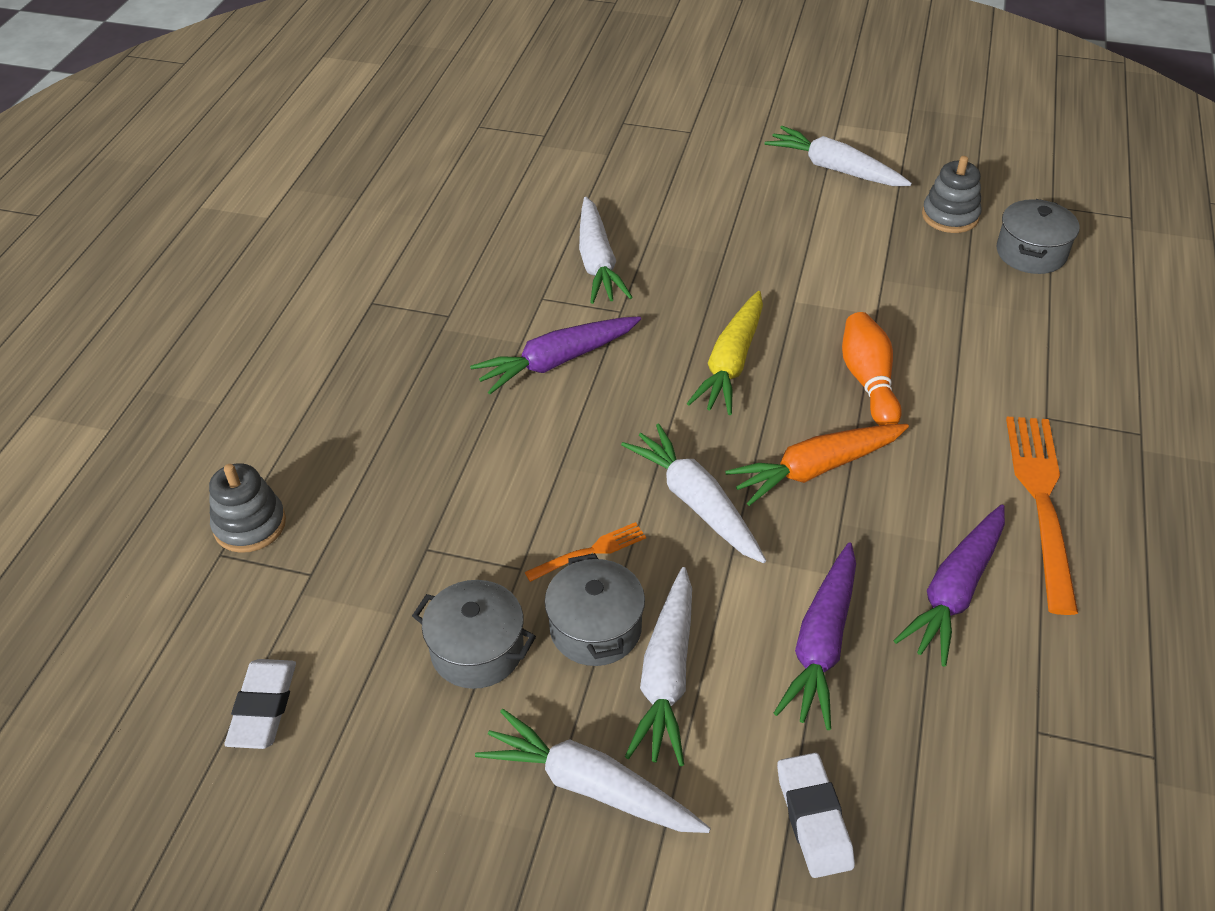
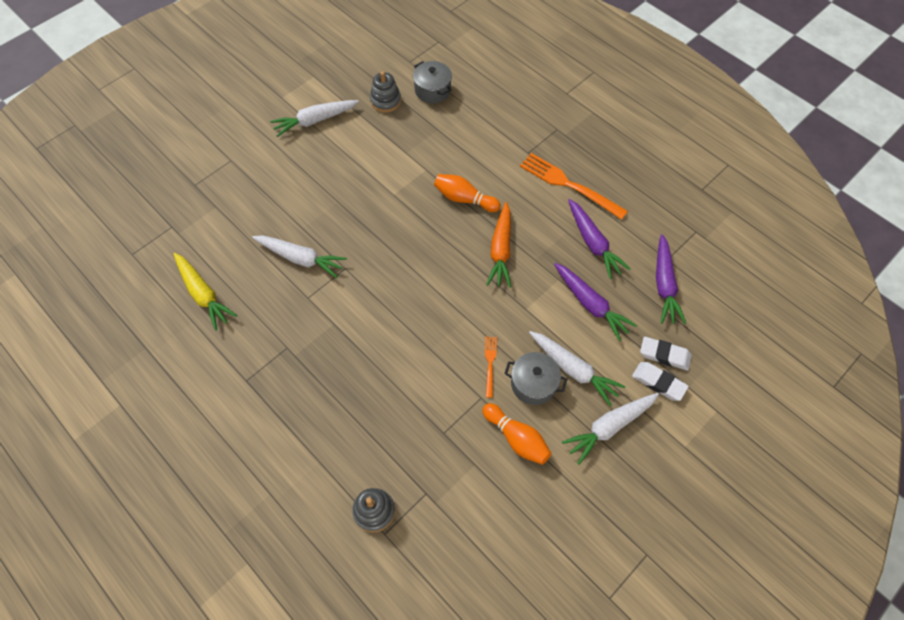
camera: 60 degrees left, 15 degrees up
(263, 707) = (495, 547): white eraser -> white eraser (658, 383)
(477, 650) = (516, 438): grey pot -> orange bowling pin
(557, 361) = (360, 314): purple carrot -> purple carrot (664, 284)
(696, 502) = (489, 306): white carrot -> none
(731, 363) = (415, 243): yellow carrot -> yellow carrot (203, 294)

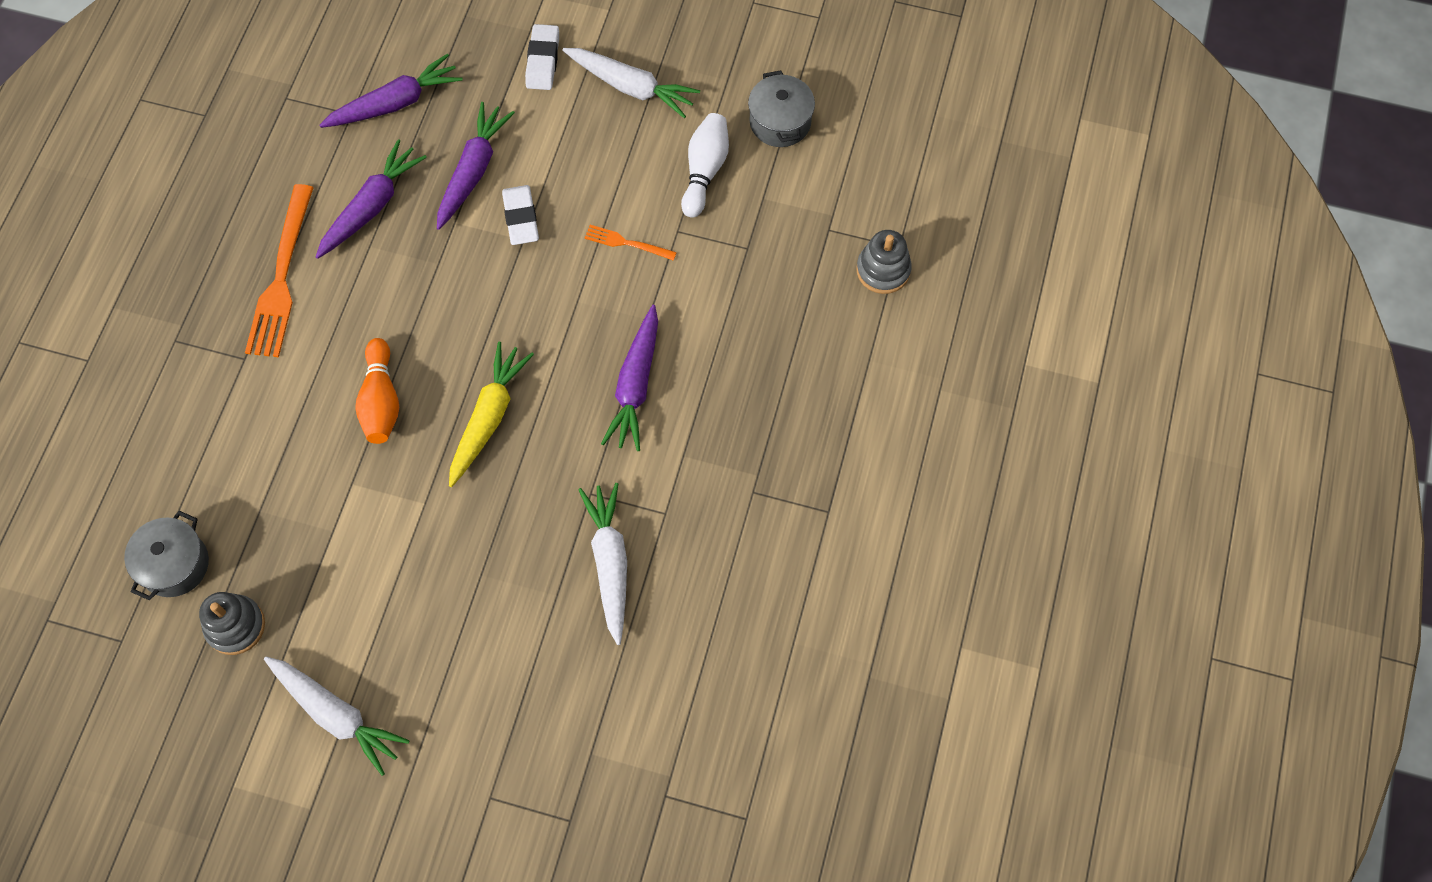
camera: 120 degrees left, 5 degrees up
(203, 294) = (745, 659): yellow carrot -> yellow carrot (488, 418)
(392, 321) = (636, 385): none -> purple carrot
(490, 363) = (626, 243): orange fork -> orange fork turned 45 degrees clockwise
(501, 250) = (446, 311): orange carrot -> none
(516, 438) = (704, 171): orange bowling pin -> white bowling pin
(533, 384) = (624, 184): grey pot -> grey pot (780, 122)
(573, 369) = (579, 152): white carrot -> none
(664, 355) = (501, 67): white eraser -> white eraser (521, 218)

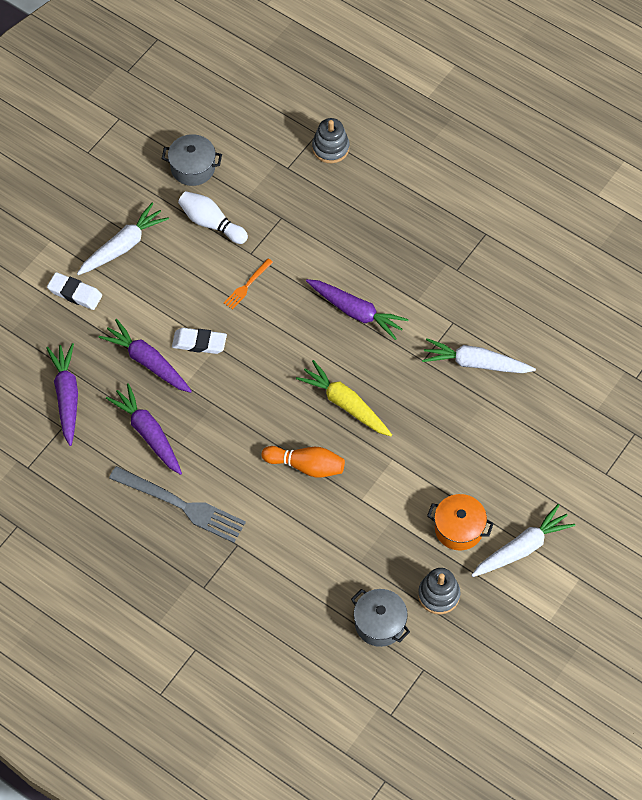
camera: 70 degrees left, 5 degrees down
(281, 279) = (183, 506): orange fork -> grey fork
(343, 621) = (459, 528): none -> orange pot

